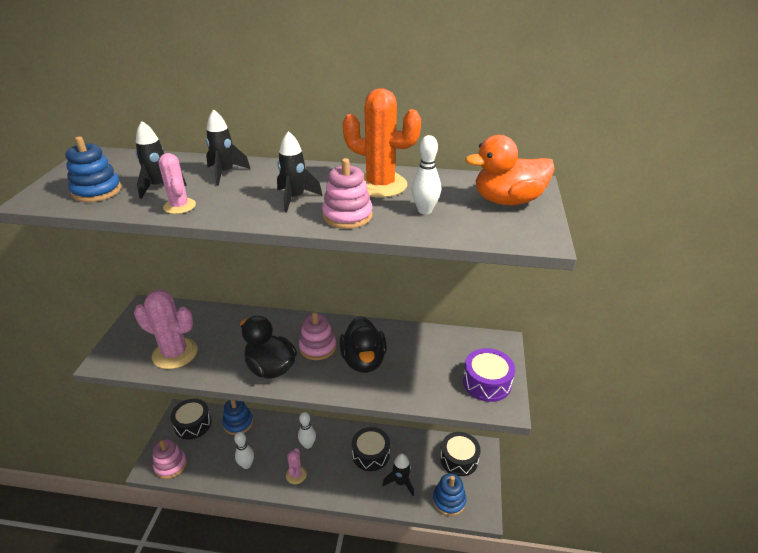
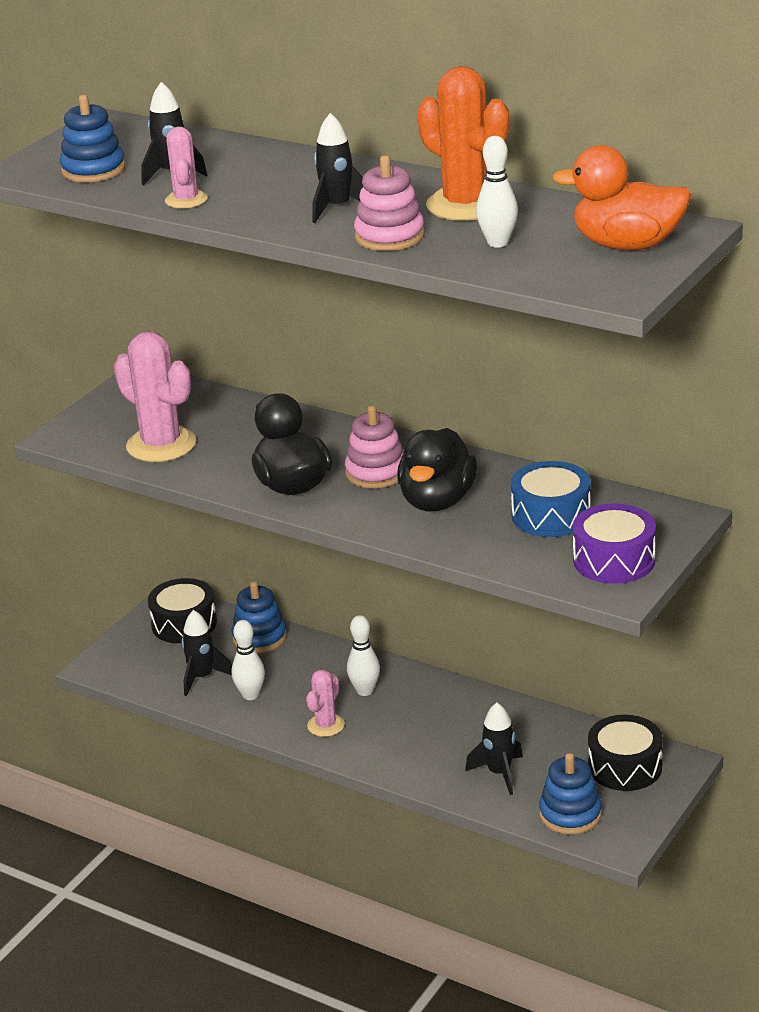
camera: 25 degrees right, 5 degrees down
(170, 465) = (130, 669): pink stacking toy -> none
(225, 173) = (266, 165): black rocket -> black rocket (202, 677)
(371, 454) = (468, 726): black drum -> none
(432, 357) = (551, 515): none -> blue drum

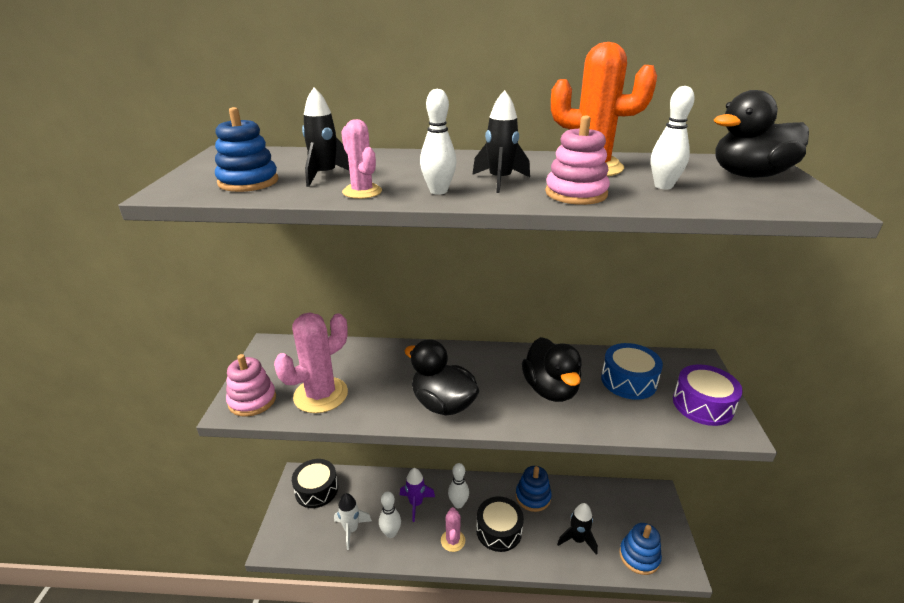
camera: 30 degrees left, 0 degrees up
(161, 445) = (320, 395): pink cactus -> pink cactus turned 60 degrees counterclockwise
(202, 677) = (351, 530): black rocket -> white rocket
(258, 211) = (438, 191): none -> white bowling pin
(259, 637) = (370, 485): blue stacking toy -> blue stacking toy (533, 497)
(306, 675) = (416, 504): none -> purple rocket
(376, 472) = (491, 378): pink stacking toy -> pink stacking toy (252, 400)
(625, 767) = (636, 507): black drum -> black drum (499, 530)
(627, 245) = (749, 175): orange duck -> black duck

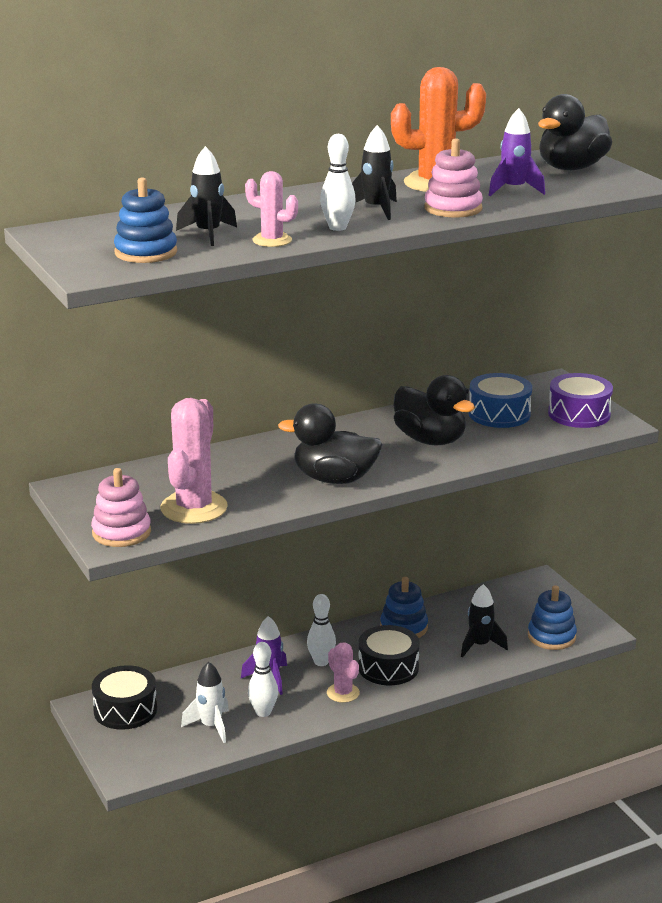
camera: 30 degrees left, 5 degrees down
(663, 186) = (514, 190): white bowling pin -> purple rocket

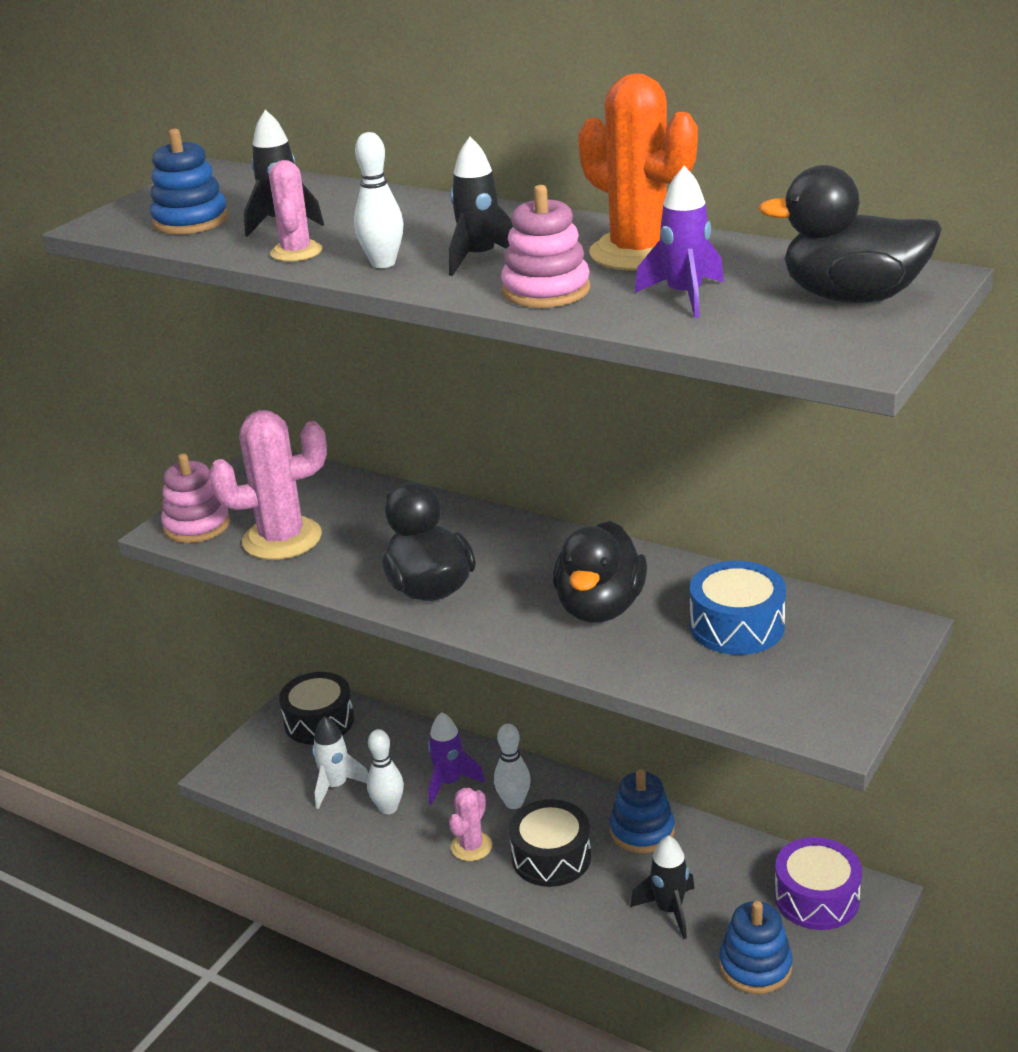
camera: 60 degrees right, 5 degrees up
(579, 414) = (821, 686): purple drum -> purple drum (816, 898)

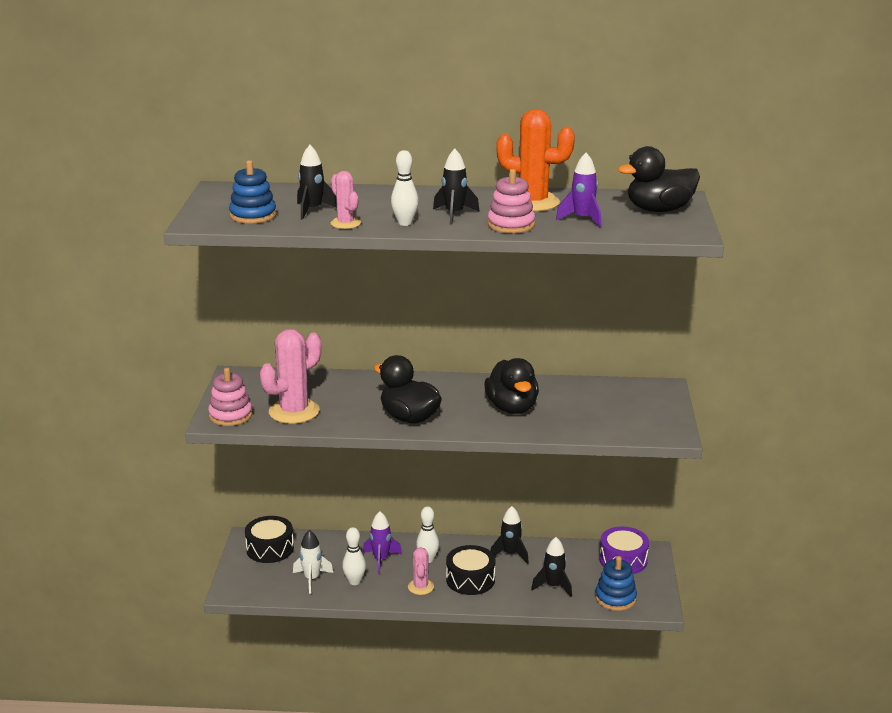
camera: 30 degrees left, 5 degrees down
(642, 831) = (510, 554): blue stacking toy -> black rocket
(737, 626) = (588, 402): blue drum -> none

